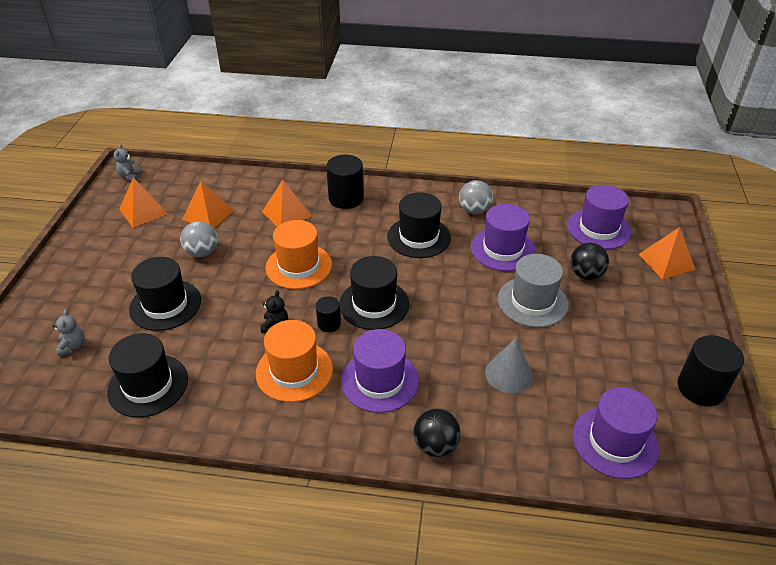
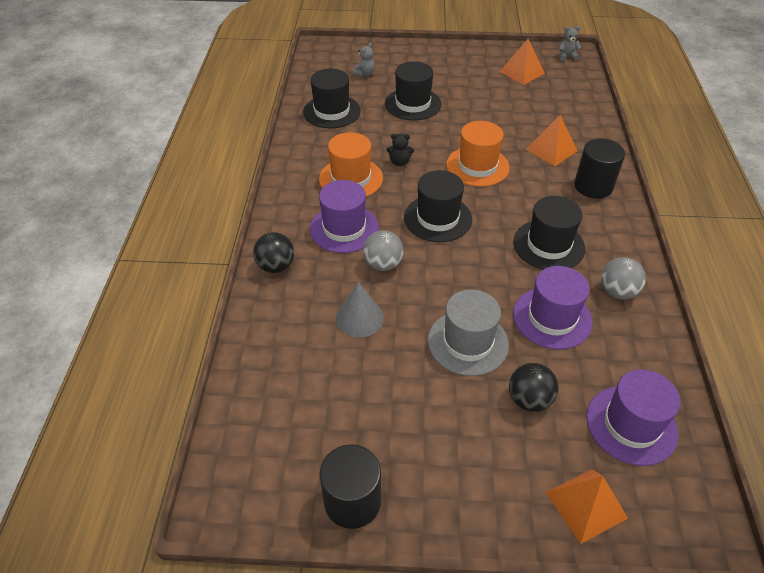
camera: 85 degrees right, 5 degrees up
(72, 346) = (365, 73): grey teddy bear -> grey teddy bear turned 45 degrees counterclockwise
(202, 252) = (479, 111): grey ball -> grey ball (383, 264)
(208, 215) = (531, 105): orange pyramid -> none
(329, 323) = (407, 192): black cylinder -> none
(615, 441) = (277, 400): purple hat -> none

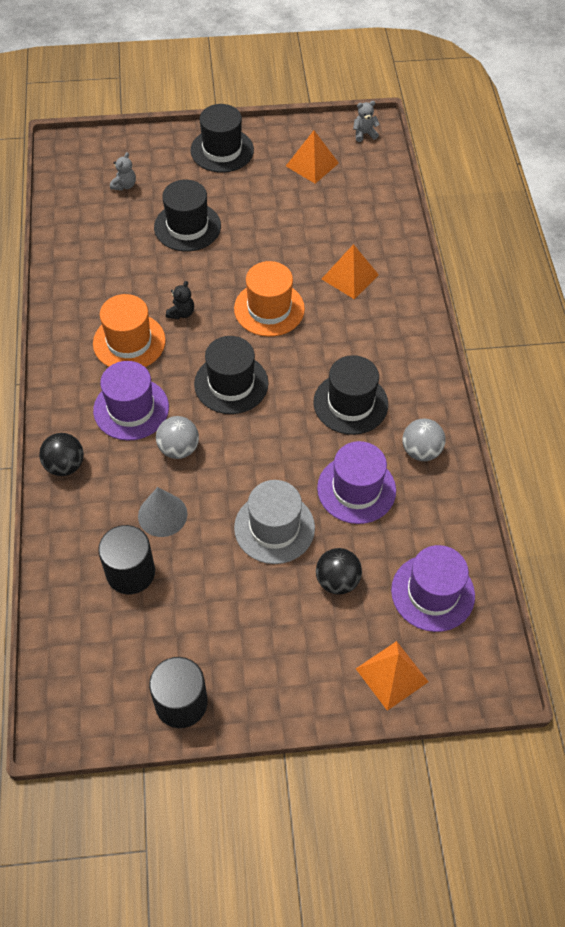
camera: 10 degrees left, 10 degrees up
(332, 111) = (93, 248): black hat -> black hat (222, 150)
(399, 162) = (181, 313): black teddy bear -> black teddy bear turned 60 degrees counterclockwise
(593, 186) = (396, 322): black cylinder -> black cylinder (130, 572)

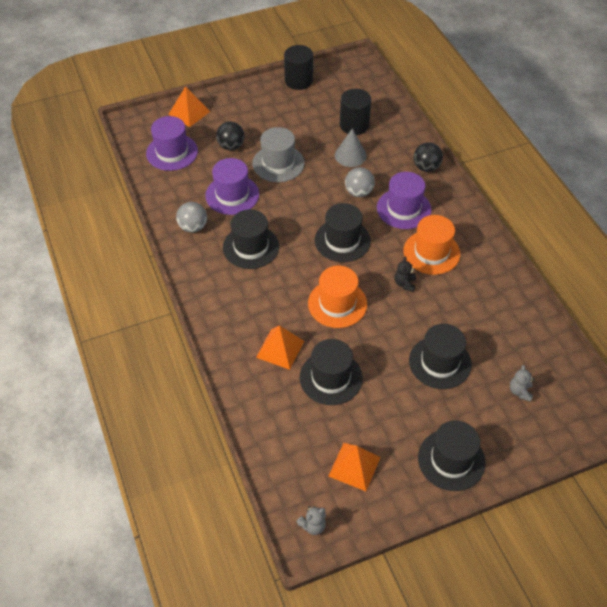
camera: 165 degrees right, 5 degrees down
(306, 238) = (331, 378): none -> black hat

